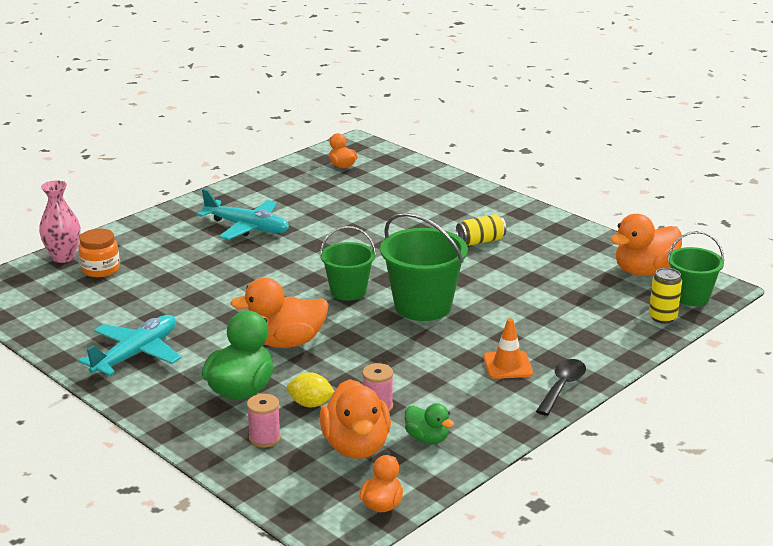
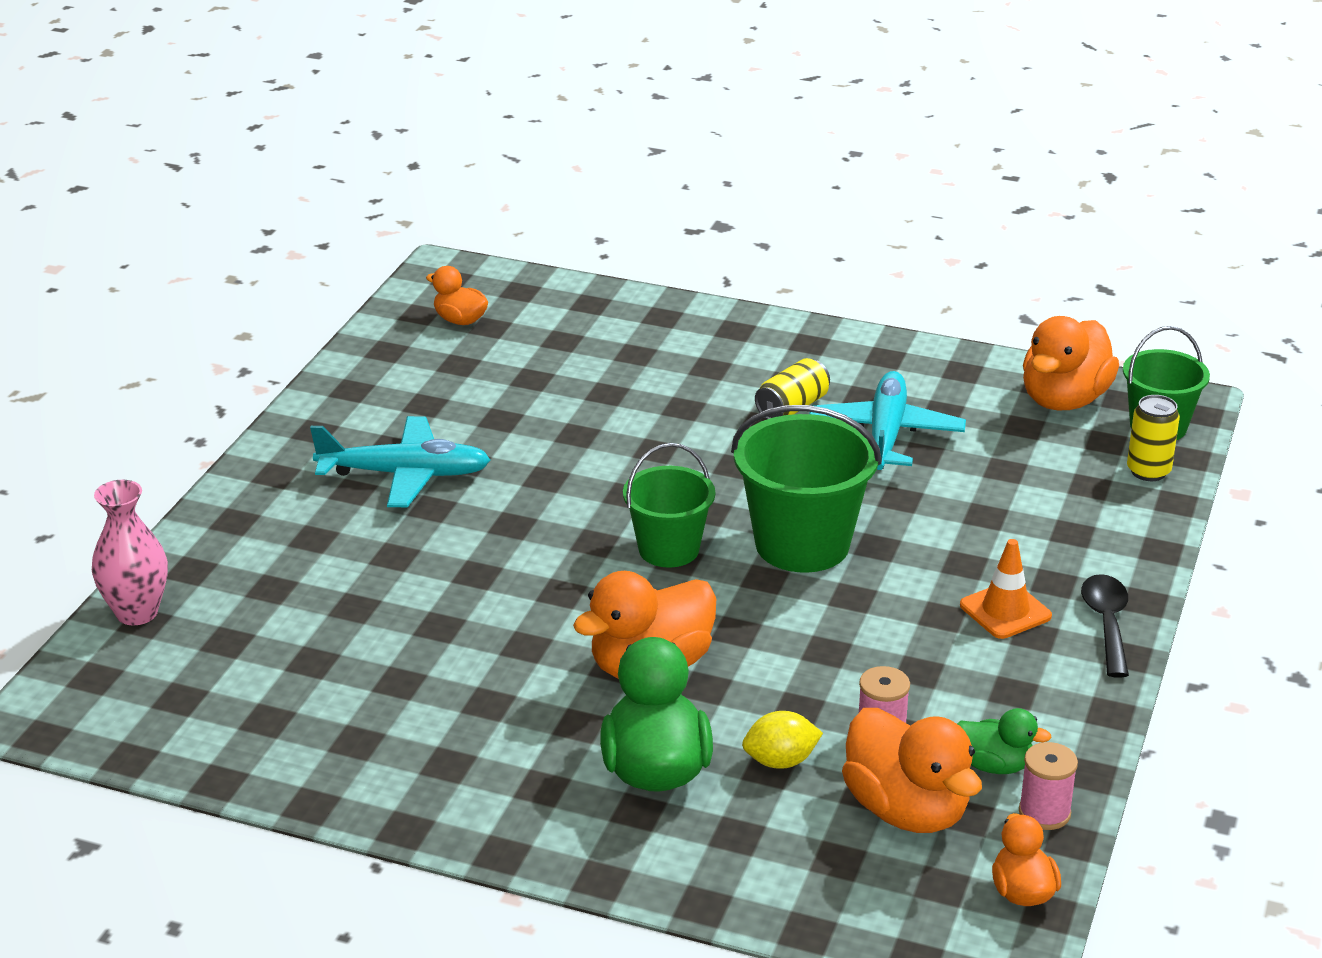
camera: 25 degrees left, 5 degrees up
(100, 269) = (225, 618): orange jar -> none
(136, 354) = (430, 758): turquoise plane -> turquoise plane (886, 434)
(264, 438) = (763, 840): pink spool -> pink spool (1044, 813)

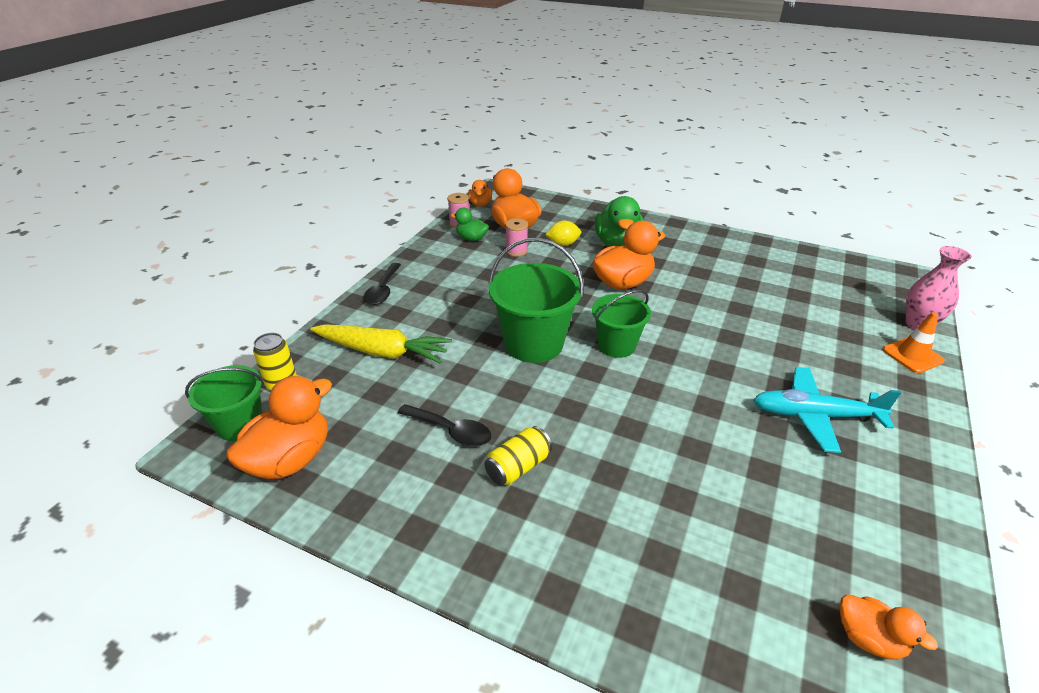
camera: 175 degrees left, 5 degrees up
(886, 434) = (451, 431): turquoise plane -> black spoon
(1005, 611) = (432, 299): orange traffic cone -> orange traffic cone (912, 355)
(1035, 520) = (382, 352): none -> yellow carrot

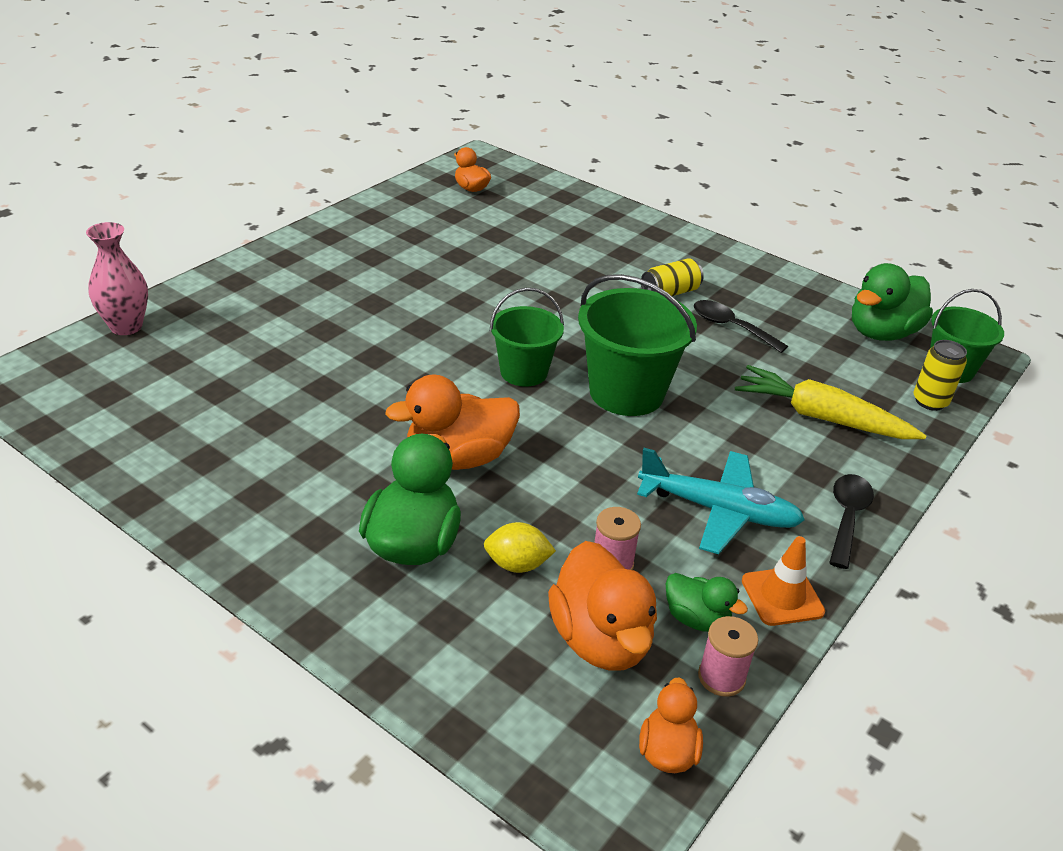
camera: 170 degrees left, 0 degrees up
(290, 459) = (881, 333): orange duck -> green duck
(815, 416) = (369, 277): turquoise plane -> turquoise plane (718, 510)
(912, 355) = (191, 301): orange traffic cone -> orange traffic cone (782, 596)

